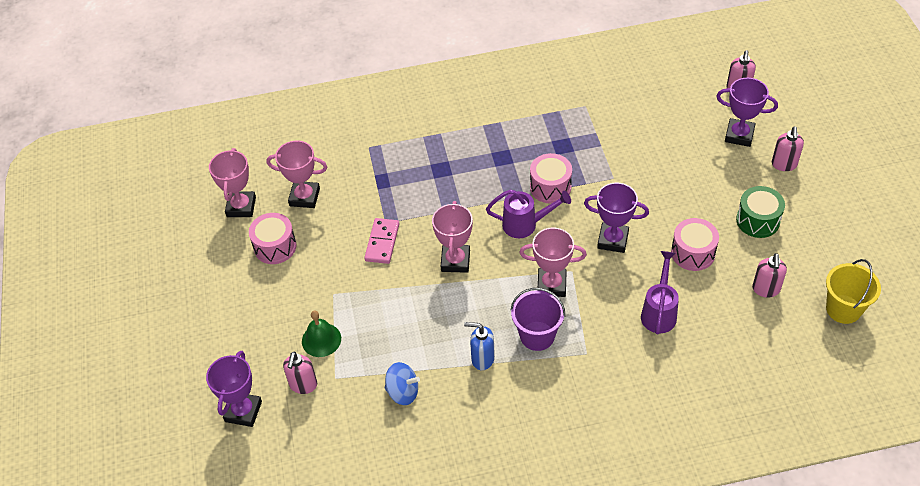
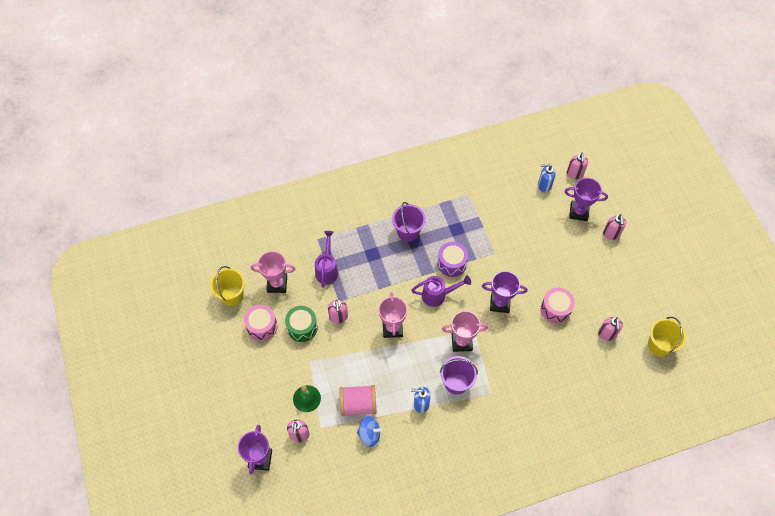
camera: 10 degrees left, 10 degrees up
(241, 207) = (232, 295): pink trophy -> yellow bucket
(382, 242) = (338, 317): pink domino -> pink soap dispenser
(392, 353) = (358, 404): none -> pink spool
(494, 145) = (408, 232): none -> purple bucket
(550, 187) = (452, 263): pink drum -> purple drum
(659, 312) = (537, 357): purple watering can -> purple watering can (327, 269)
(692, 101) = (544, 186): none -> blue soap dispenser
(758, 220) = (597, 280): green drum -> green drum (302, 327)

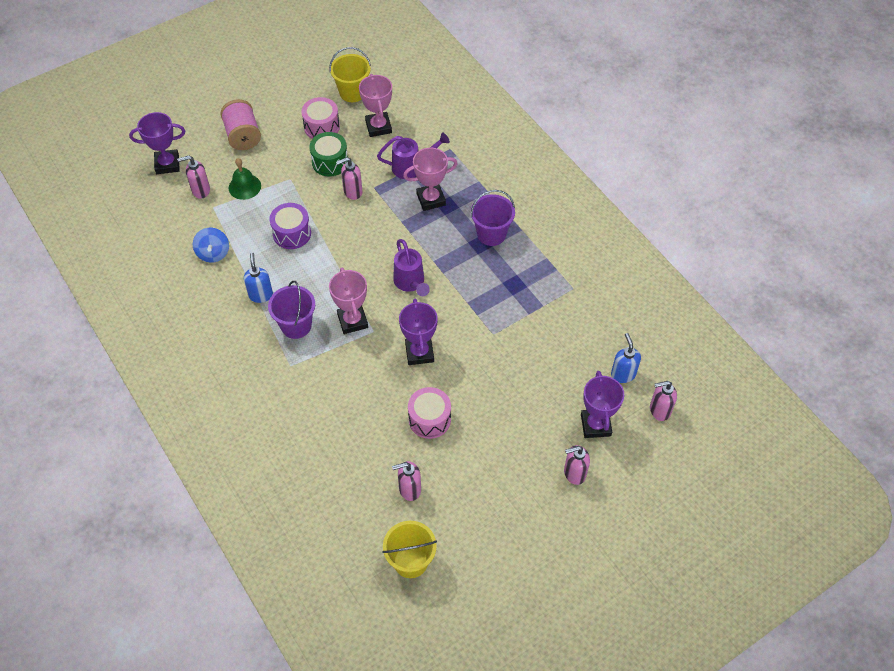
camera: 75 degrees right, 5 degrees down
(358, 404) = (247, 235): pink spool -> pink spool (243, 136)
(392, 328) = (352, 246): pink trophy -> pink trophy (431, 199)
(452, 263) = (461, 289): purple drum -> purple drum (292, 233)

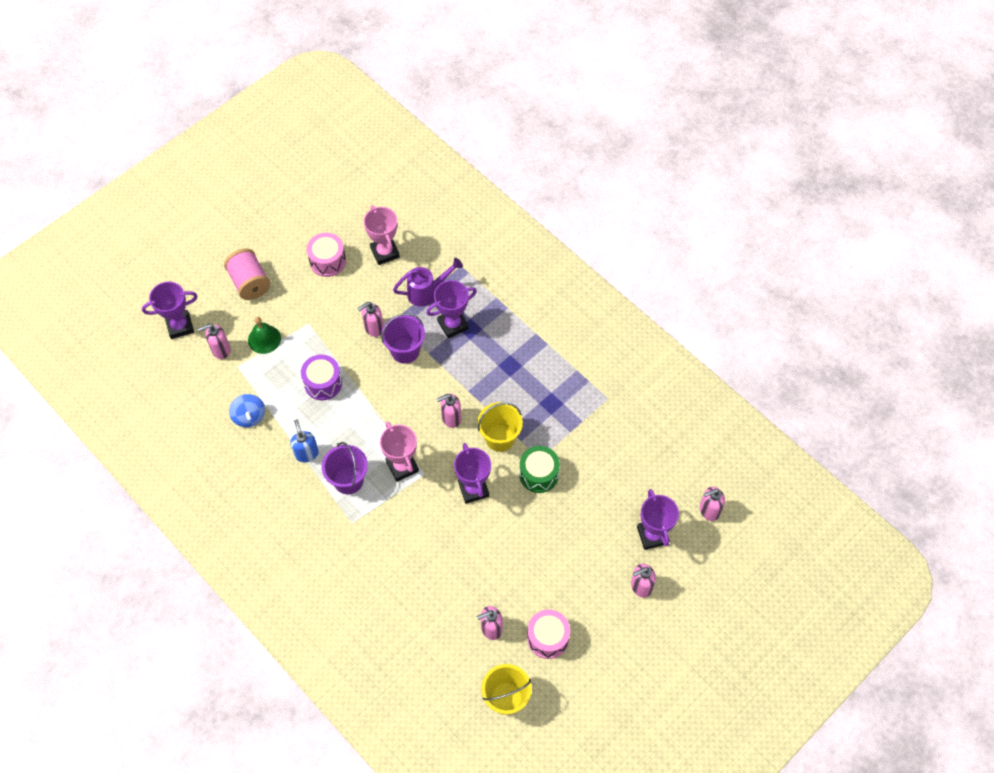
camera: 10 degrees left, 5 degrees up
(330, 162) = (344, 299): green drum -> green drum (538, 474)
(352, 92) = (350, 217): yellow bucket -> yellow bucket (499, 438)
(411, 283) = (451, 418): purple watering can -> pink soap dispenser
(429, 419) = (496, 555): pink drum -> pink drum (548, 638)
(431, 199) = (453, 325): pink trophy -> purple trophy
(491, 234) = (519, 353): purple bucket -> purple bucket (405, 351)
(623, 374) = (669, 479): blue soap dispenser -> none

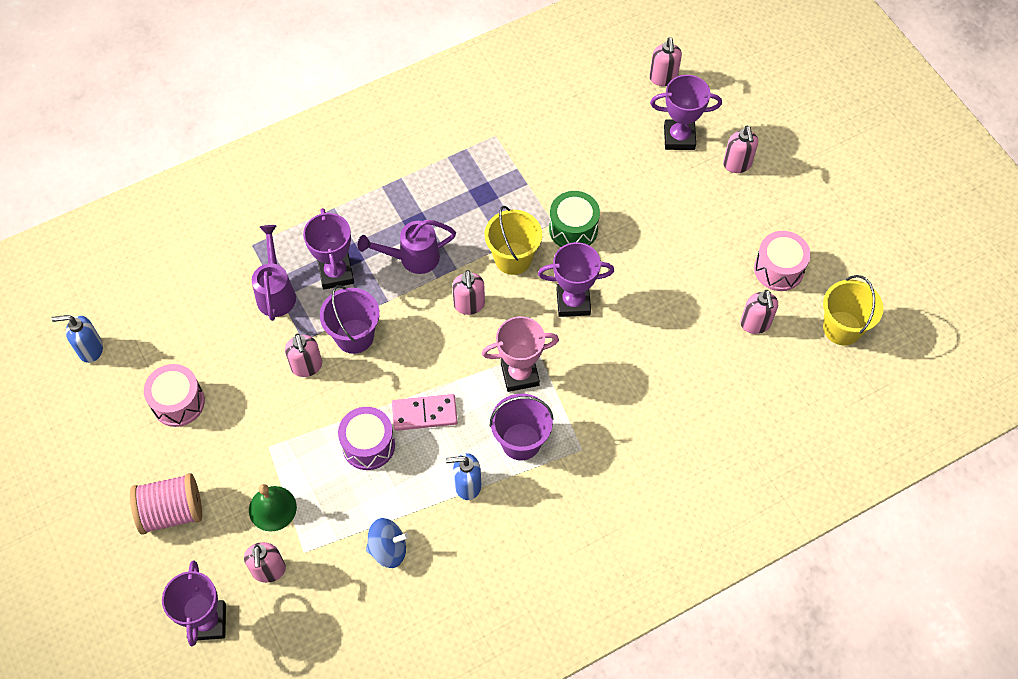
camera: 75 degrees left, 0 degrees up
(354, 199) = (90, 349): none -> blue soap dispenser
(355, 412) = (424, 413): none -> pink domino
(385, 252) = (194, 329): pink trophy -> none
(479, 370) = (412, 258): none -> purple watering can

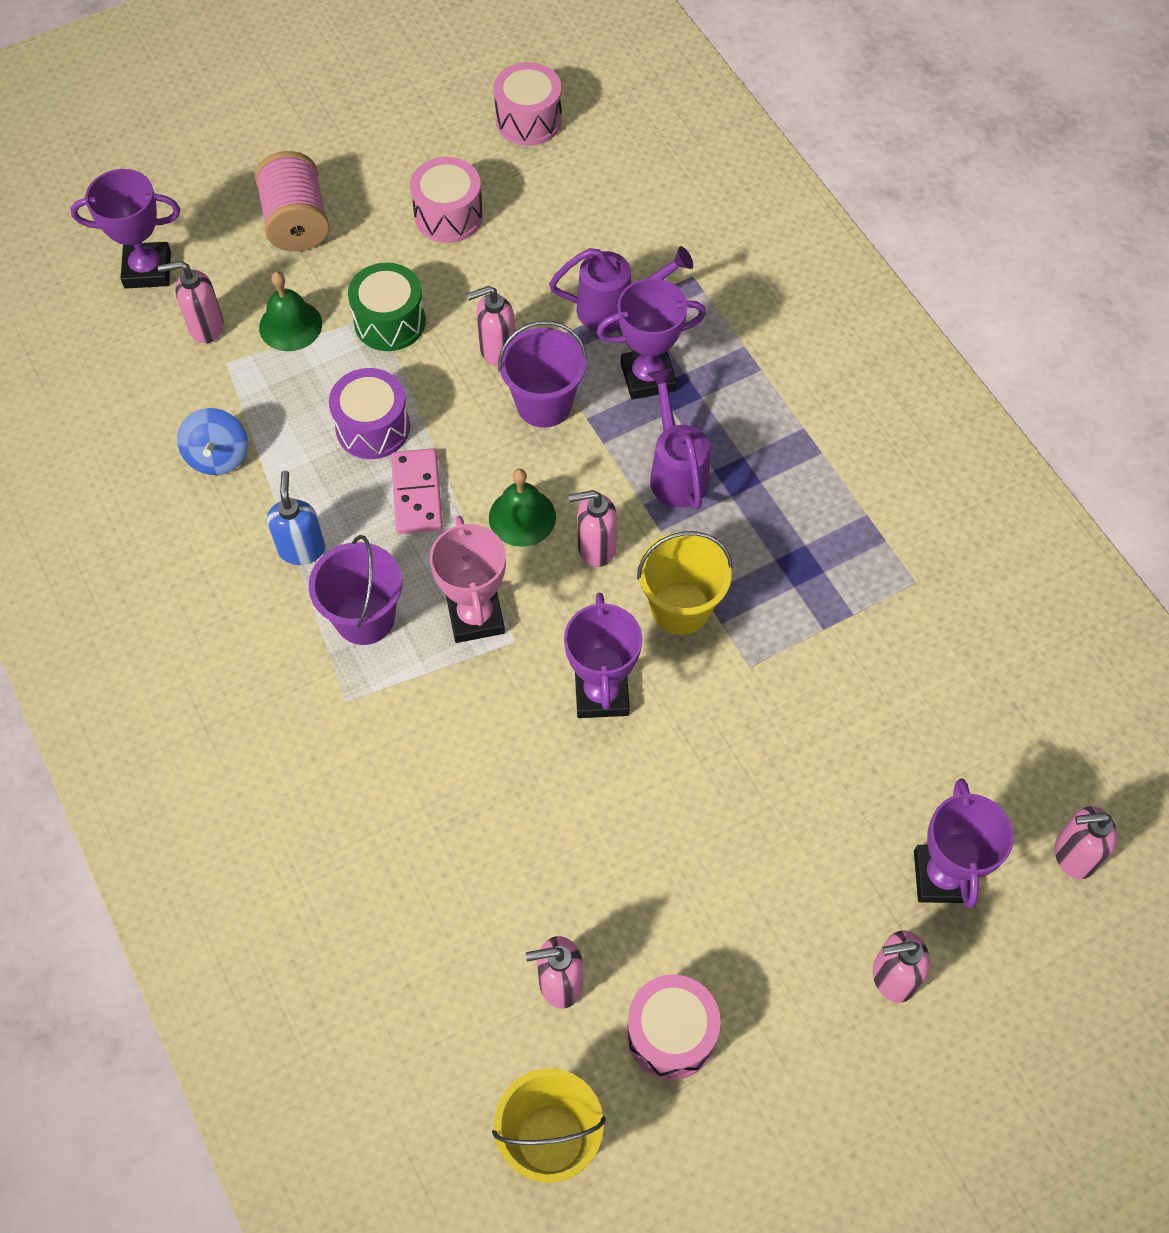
camera: 90 degrees right, 0 degrees up
(90, 349) = (528, 120): blue soap dispenser -> pink drum
(445, 348) = (522, 517): none -> green bell
(573, 229) = (739, 696): green drum -> green drum (390, 322)

